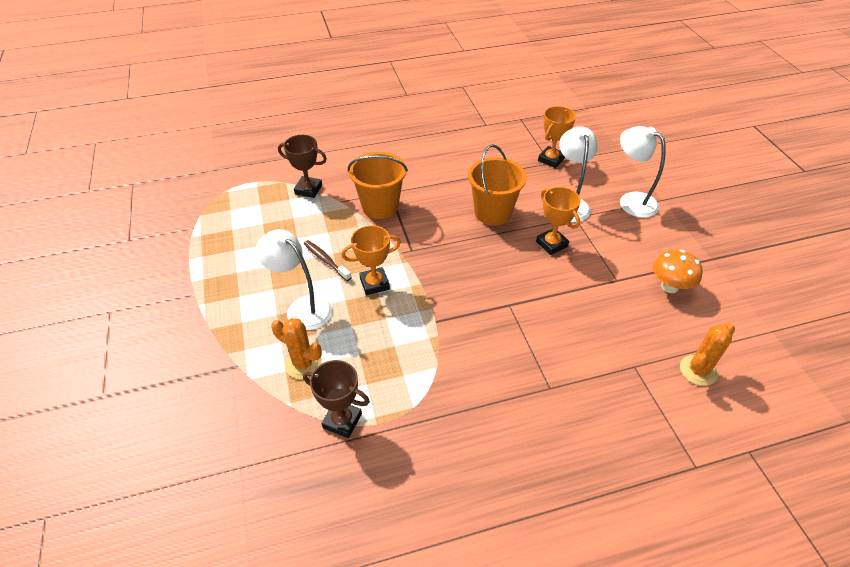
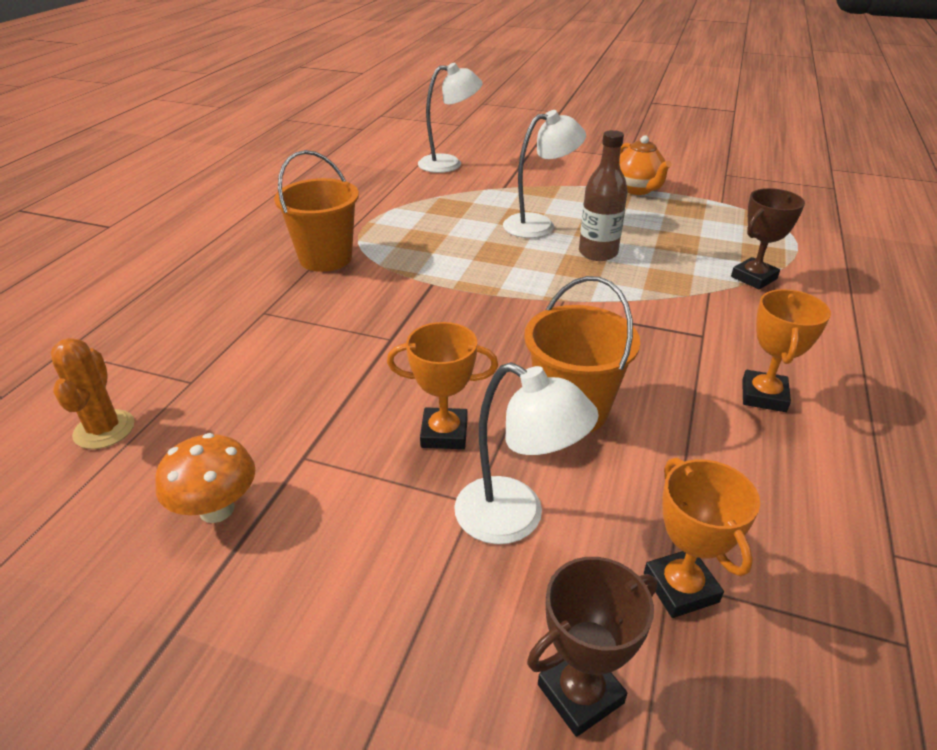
camera: 125 degrees right, 10 degrees down
(193, 278) = (637, 189): none -> orange teapot
(303, 364) = (470, 210): orange cactus -> none
(326, 260) = (598, 253): brown toothbrush -> brown bottle
(342, 421) = (392, 210): brown trophy -> brown trophy (580, 693)
(374, 284) = (529, 268): orange trophy -> orange trophy (763, 396)
(380, 206) = (672, 316): orange bucket -> orange bucket (325, 258)
(631, 201) = (435, 632): white lamp -> white lamp (449, 164)

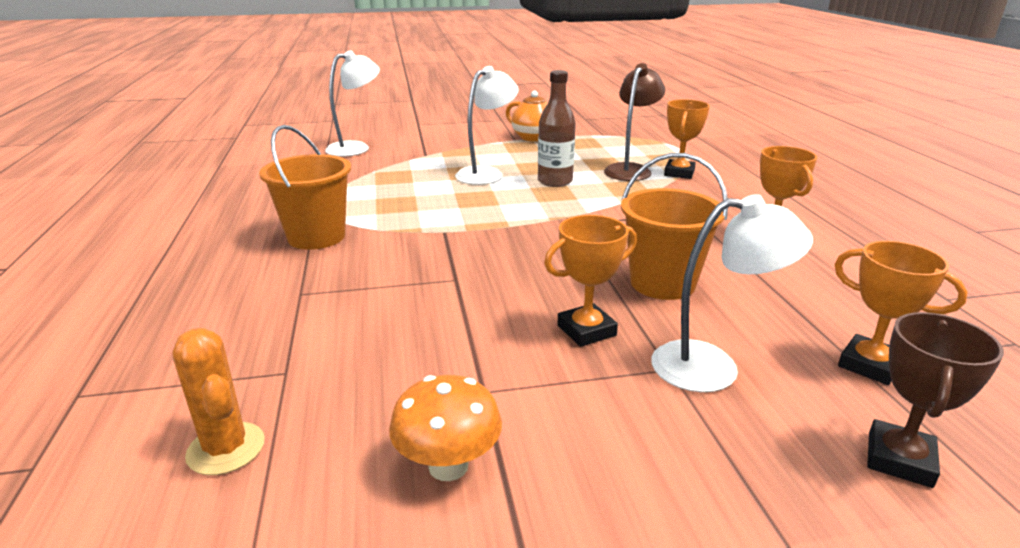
camera: 30 degrees left, 10 degrees down
(699, 258) = (630, 170): none -> brown lamp
(753, 278) = (679, 173): brown trophy -> orange trophy

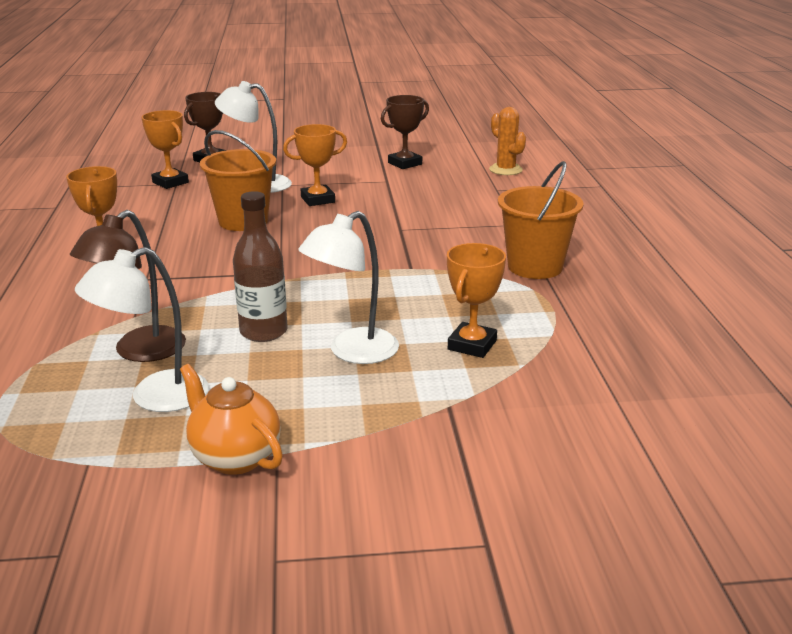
camera: 175 degrees left, 0 degrees up
(356, 148) = (583, 436): white lamp -> white lamp (154, 397)
(448, 466) = (405, 163): orange mushroom -> brown trophy
(679, 173) = (79, 341): orange trophy -> orange trophy (472, 345)

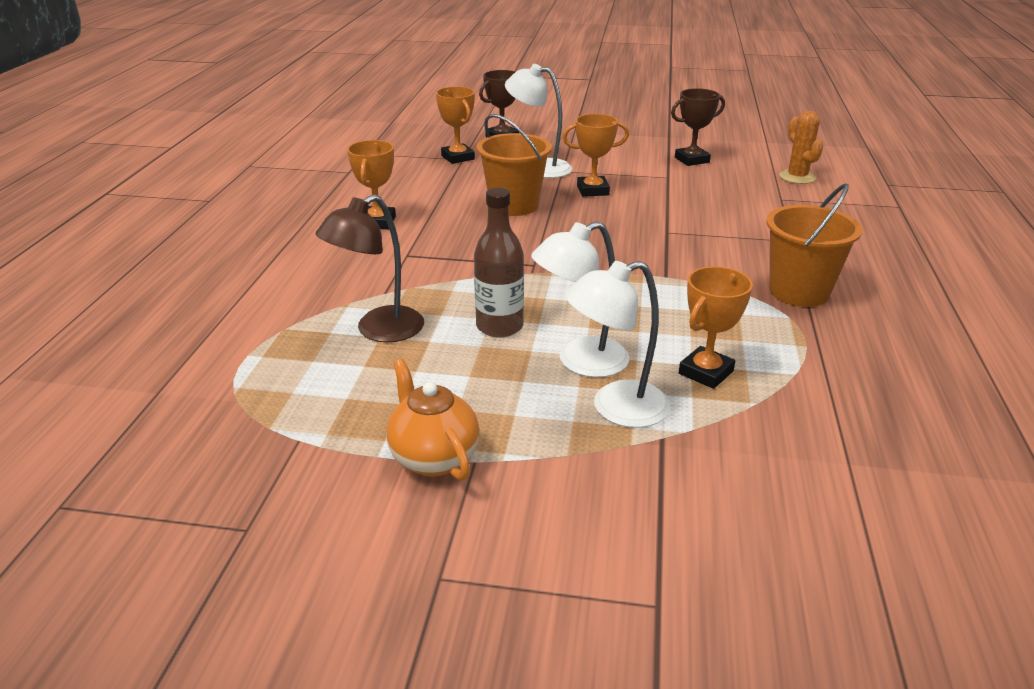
camera: 15 degrees right, 5 degrees up
(154, 397) = (378, 380): white lamp -> white lamp (615, 408)

